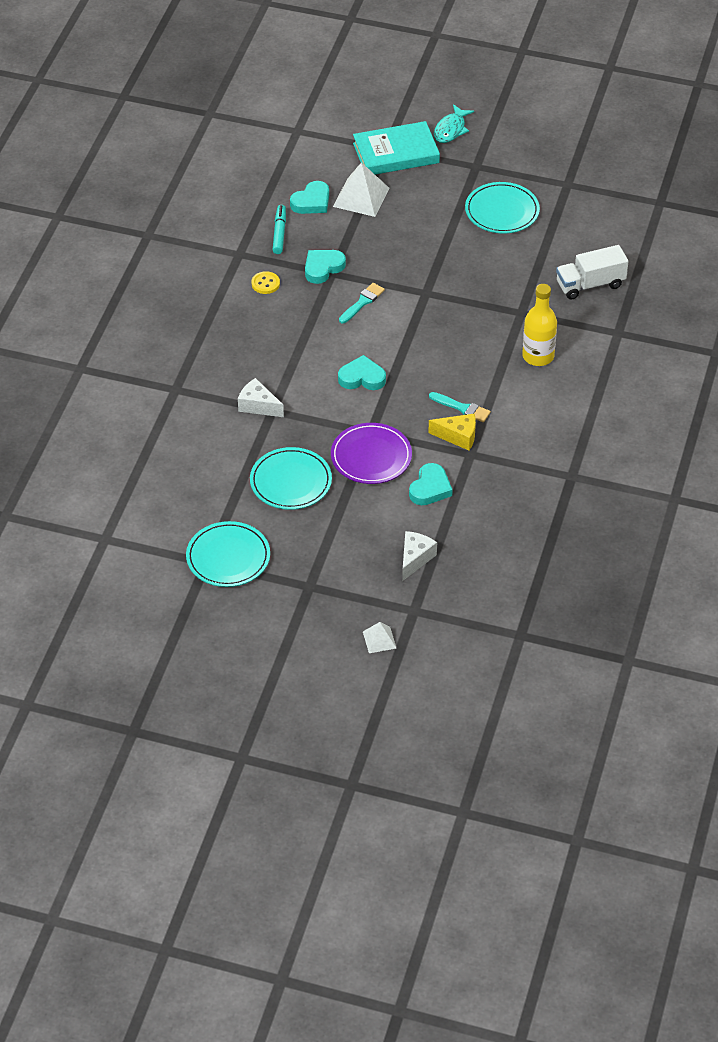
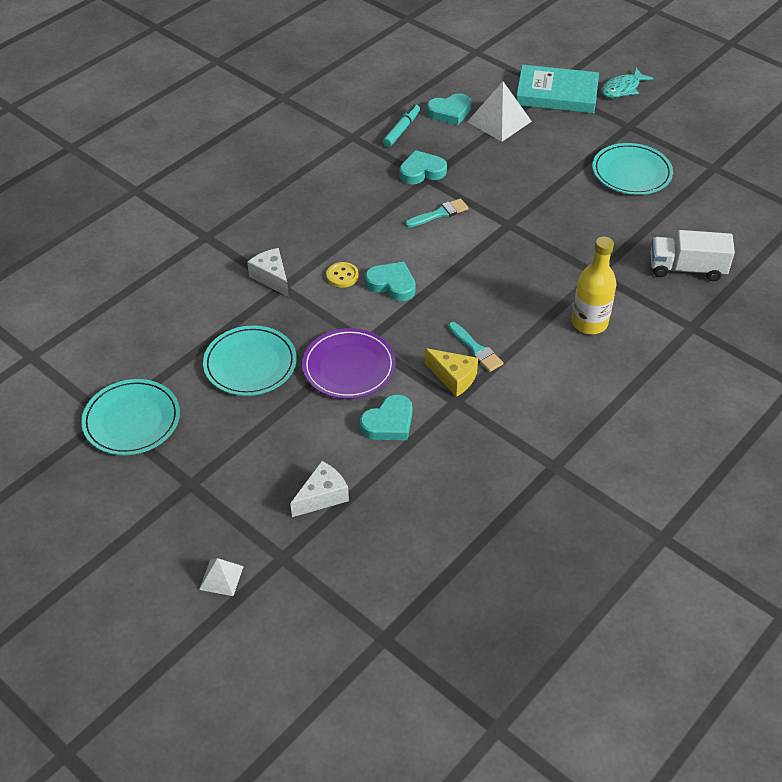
camera: 25 degrees right, 0 degrees up
(265, 284) = (358, 169): yellow button -> yellow button (342, 276)

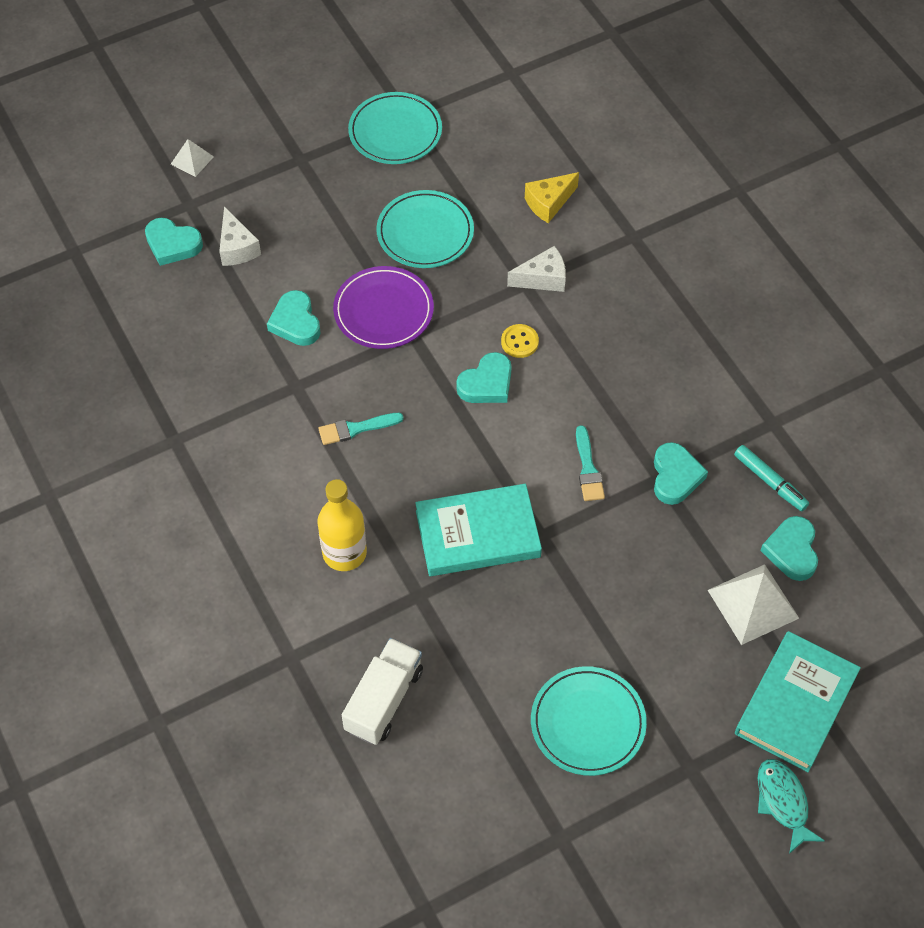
camera: 110 degrees right, 10 degrees up
(339, 552) = (172, 244): none -> turquoise heart
(453, 378) = (326, 395): yellow cheese -> yellow cheese (549, 203)
(527, 256) = (478, 534): none -> turquoise book

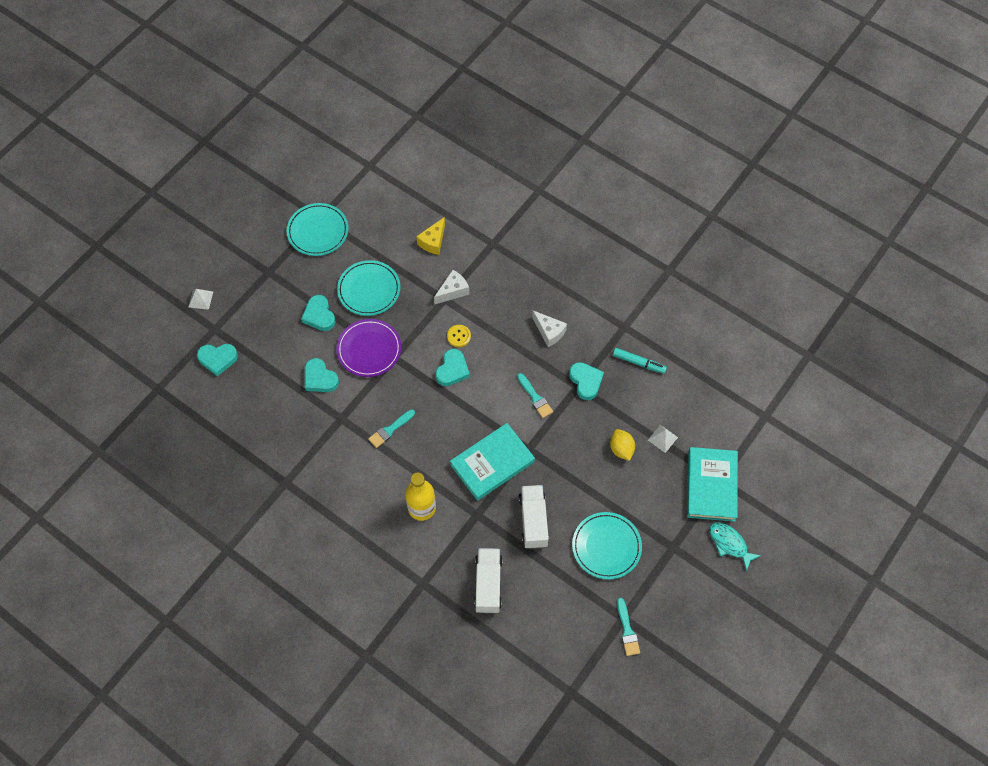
camera: 25 degrees left, 5 degrees up
(237, 248) = (259, 345): white cheese -> white cheese (549, 332)
(496, 639) = (533, 521): none -> white truck
(558, 859) = (627, 630): none -> turquoise brush
(681, 593) = (621, 449): none -> yellow lemon
(753, 604) = (662, 438): white pyramid -> white pyramid, size x0.54
(792, 551) = (669, 398): turquoise heart -> turquoise heart (319, 315)

